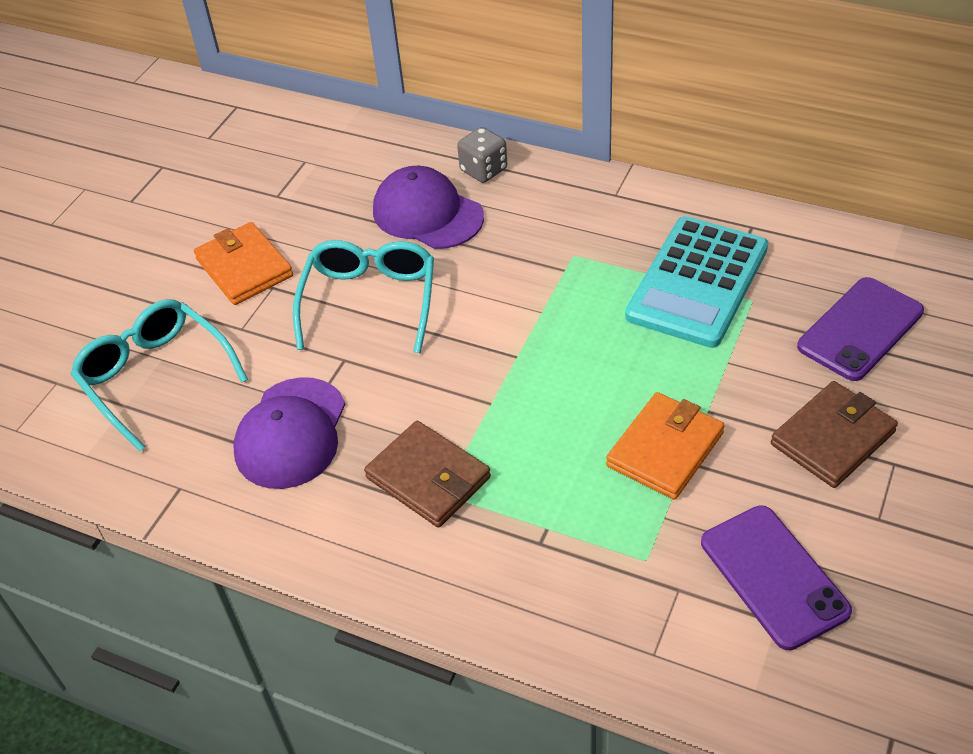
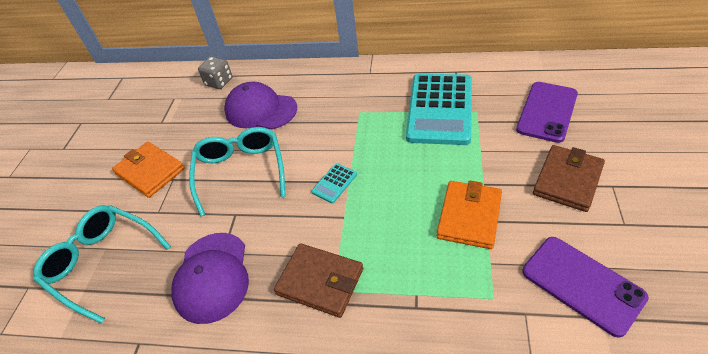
camera: 15 degrees left, 0 degrees up
(483, 170) = (286, 77): grey dice -> grey dice (219, 82)
(496, 353) = (334, 183): none -> turquoise calculator

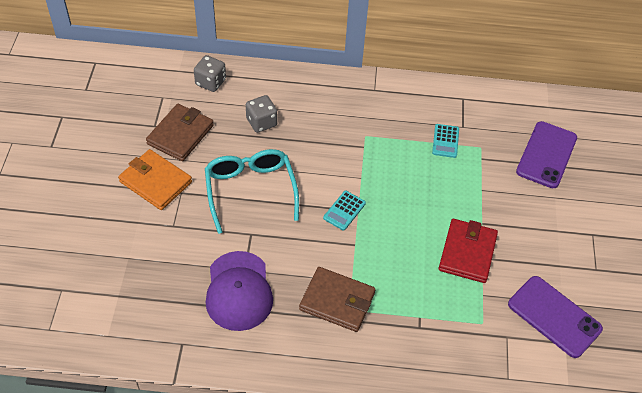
camera: 10 degrees left, 5 degrees up
(102, 262) = (130, 271): turquoise glasses -> none
(260, 110) = (261, 122): purple cap -> grey dice
(440, 109) = (445, 141): turquoise calculator -> turquoise calculator, size x0.41
(469, 216) = (467, 253): orange wallet -> red wallet
(567, 180) = (555, 226): brown wallet -> brown wallet (180, 135)

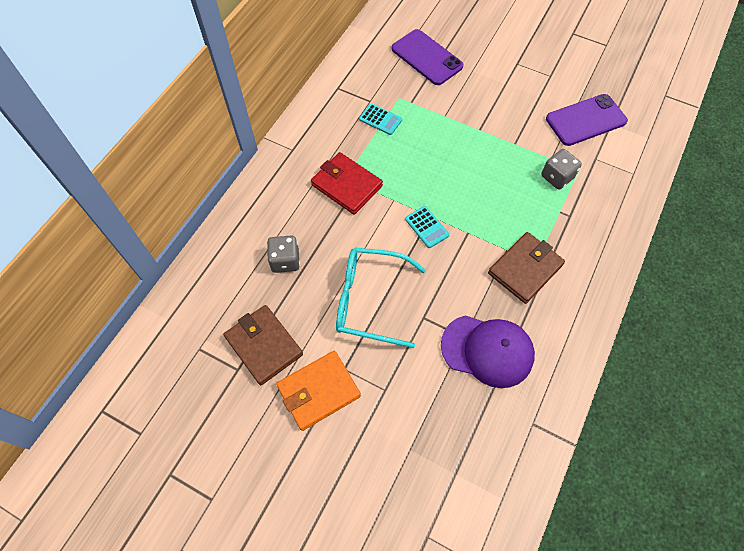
camera: 65 degrees left, 10 degrees up
(210, 82) = (204, 292): grey dice -> grey dice (557, 177)
(467, 253) = (506, 152): red wallet -> red wallet (347, 185)

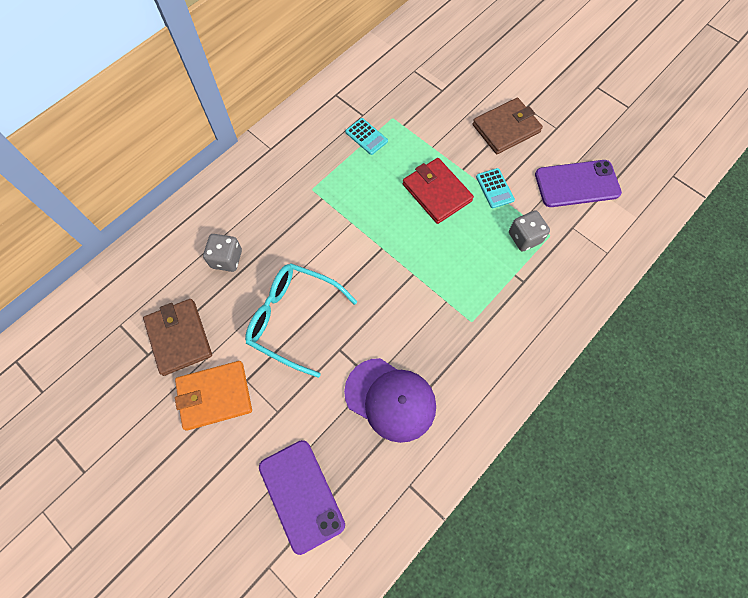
camera: 15 degrees right, 5 degrees up
(347, 185) = (310, 197): red wallet -> red wallet (437, 192)
(426, 57) = (435, 81): purple phone -> purple phone (301, 495)
(426, 227) = (374, 258): turquoise calculator -> turquoise calculator (494, 188)
(525, 269) = (457, 326): brown wallet -> brown wallet (506, 128)

